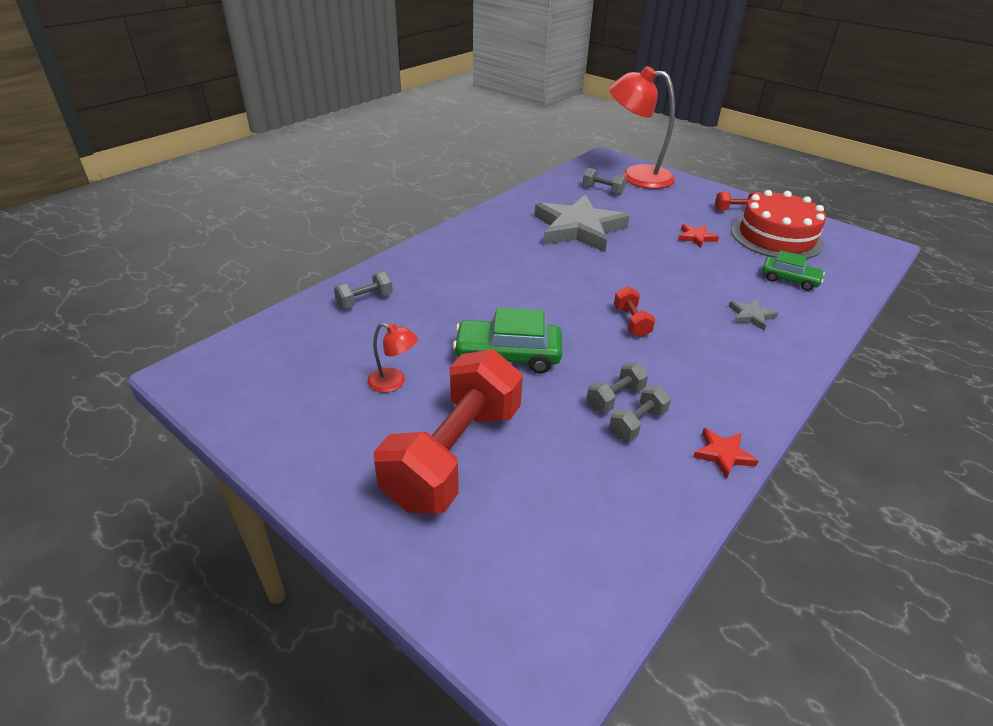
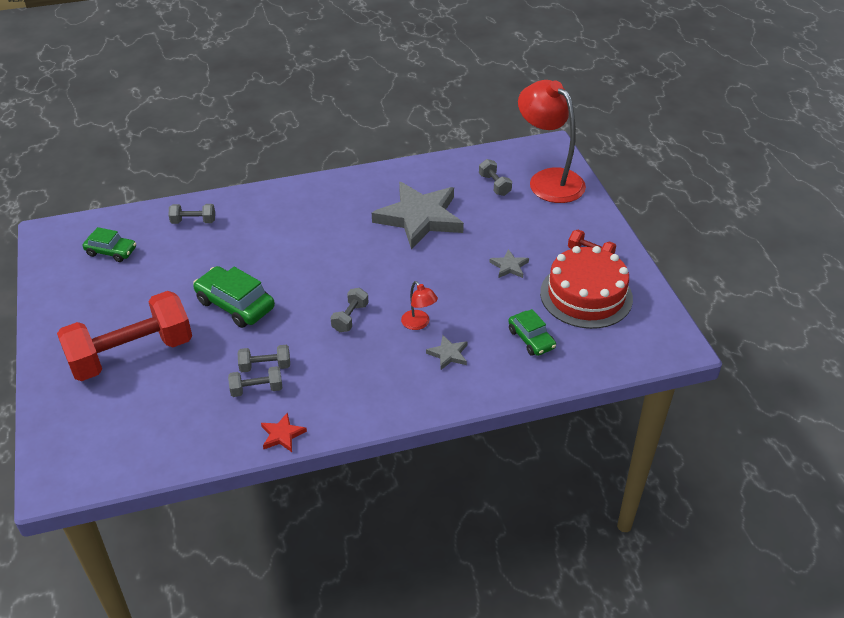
camera: 35 degrees right, 5 degrees up
(298, 361) = (111, 251): none -> green car
(393, 382) = (148, 291): red lamp -> red lamp (419, 324)
(631, 322) = (350, 318): red dumbbell -> grey dumbbell
(696, 237) = (509, 266): red star -> grey star

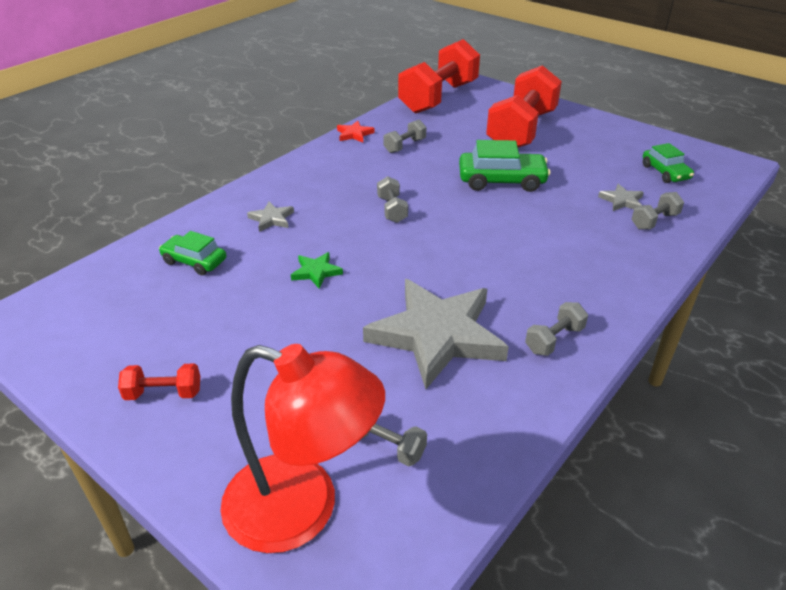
camera: 145 degrees right, 5 degrees down
(111, 251) = (665, 172): green car -> green car turned 90 degrees counterclockwise
(127, 455) = (438, 98): none -> red dumbbell
(265, 366) = (417, 158): grey dumbbell -> grey dumbbell (554, 339)
(419, 324) = (322, 230): red lamp -> none
(453, 289) = (316, 272): none -> green star
(509, 266) = (269, 325): grey star -> grey star (622, 201)
(586, 295) = (148, 332): red cake -> none

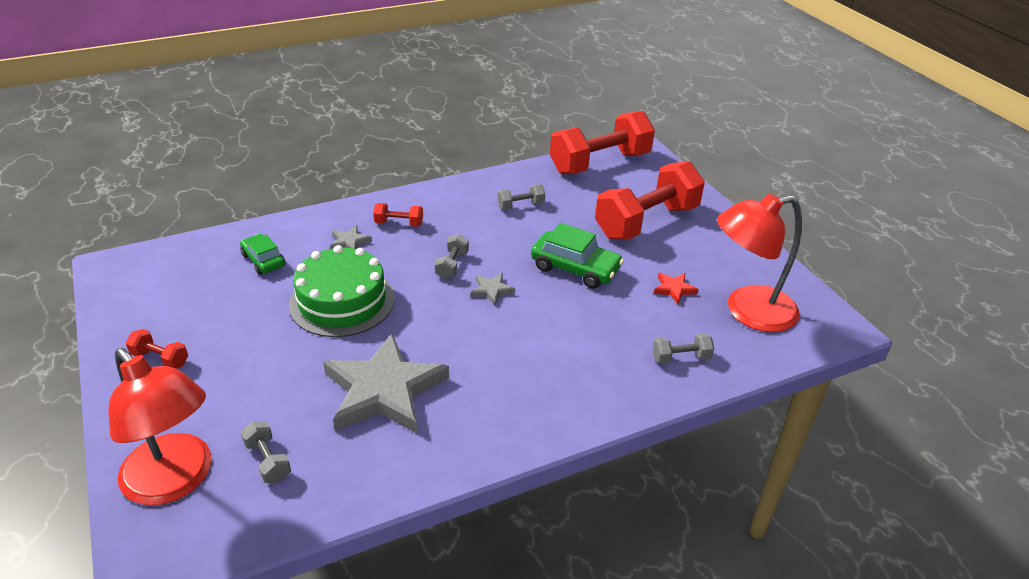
camera: 25 degrees right, 0 degrees up
(306, 190) = (399, 223): none -> red dumbbell
(316, 272) = (342, 301): green star -> green cake
(354, 134) = (487, 180): red star -> red star (674, 289)
(554, 339) = (473, 432): grey dumbbell -> none
(622, 201) = (670, 326): grey star -> grey star (491, 290)
(665, 172) = (748, 311): green car -> red lamp

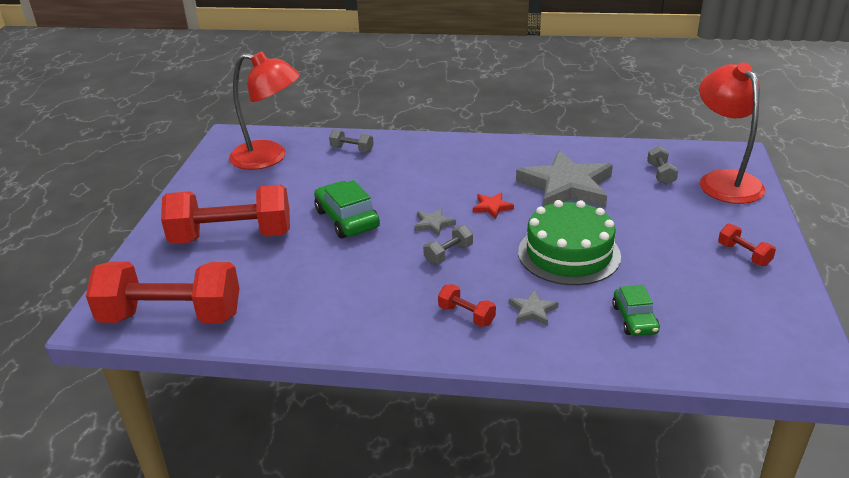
camera: 145 degrees left, 5 degrees down
(521, 206) = (322, 293): grey dumbbell -> none
(674, 289) = (295, 183): red star -> red star (492, 207)

